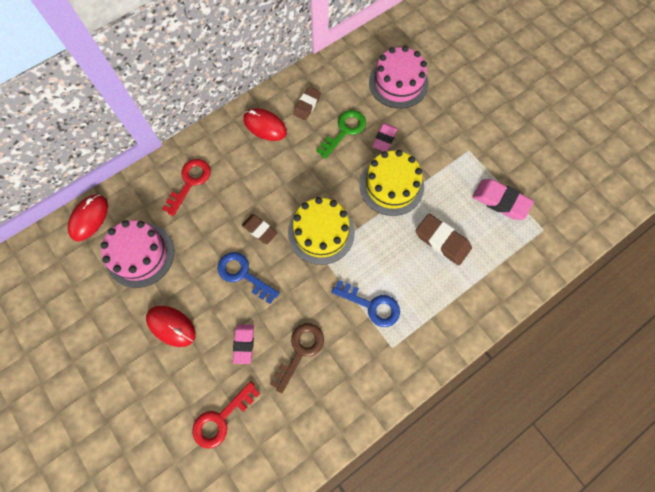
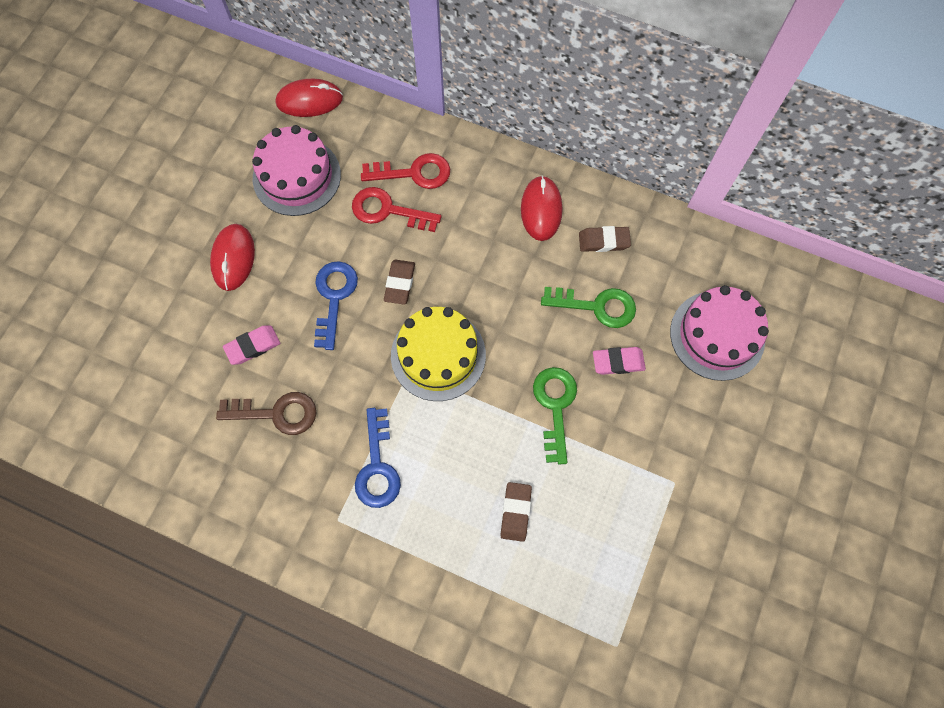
camera: 60 degrees right, 0 degrees up
(221, 418) = (158, 371): red key -> red key (388, 210)
(391, 185) = (555, 406): yellow cake -> green key
(442, 241) = (515, 512): brown eraser -> brown eraser, size x0.66
(500, 201) = (623, 564): pink eraser -> none

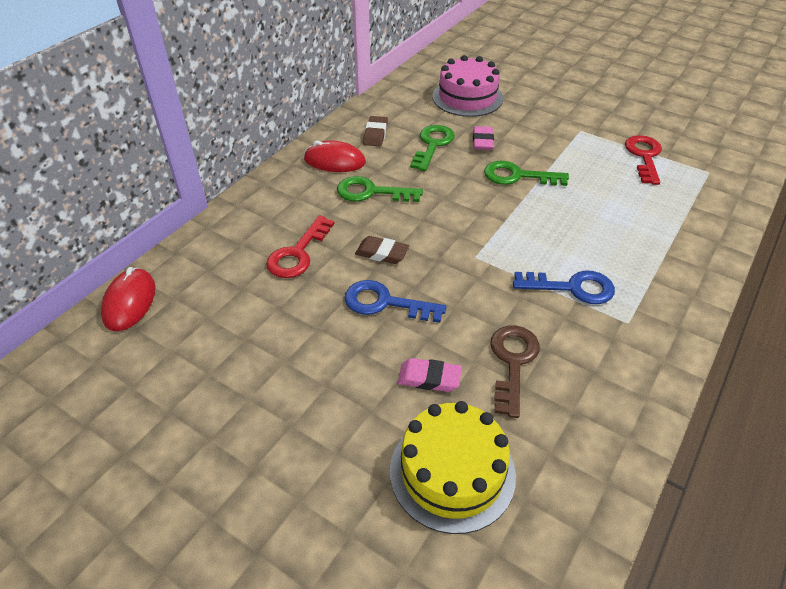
camera: 80 degrees left, 25 degrees down
(233, 258) = (310, 389): red mouse -> none
(253, 346) = (429, 378): pink eraser -> pink eraser turned 60 degrees counterclockwise
(296, 176) = (224, 321): pink cake -> none
(414, 173) = (263, 231): red key -> red key (644, 156)
(438, 355) = (462, 236): yellow cake -> yellow cake (452, 472)
(493, 257) = (371, 192): none -> green key
(515, 512) = (610, 207): brown eraser -> none

